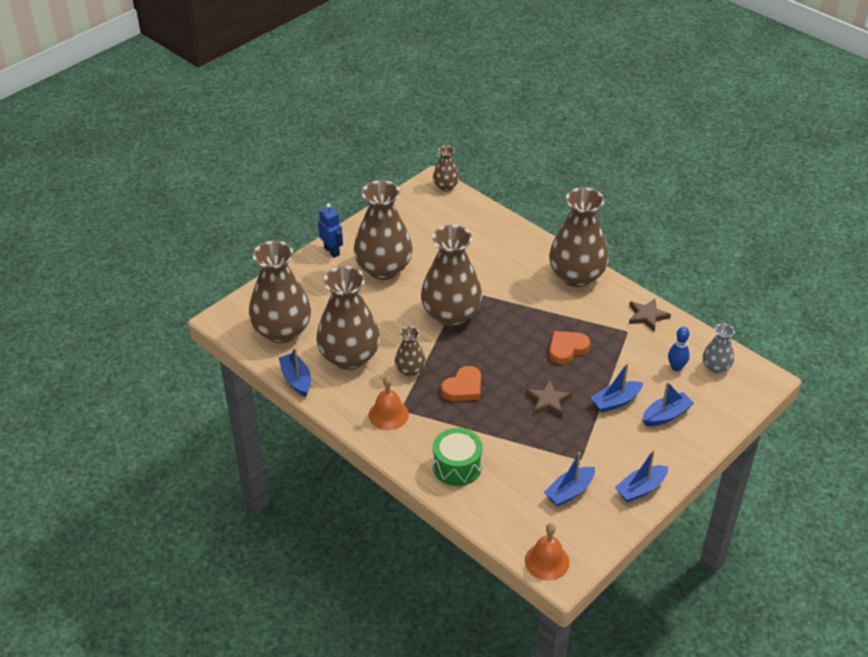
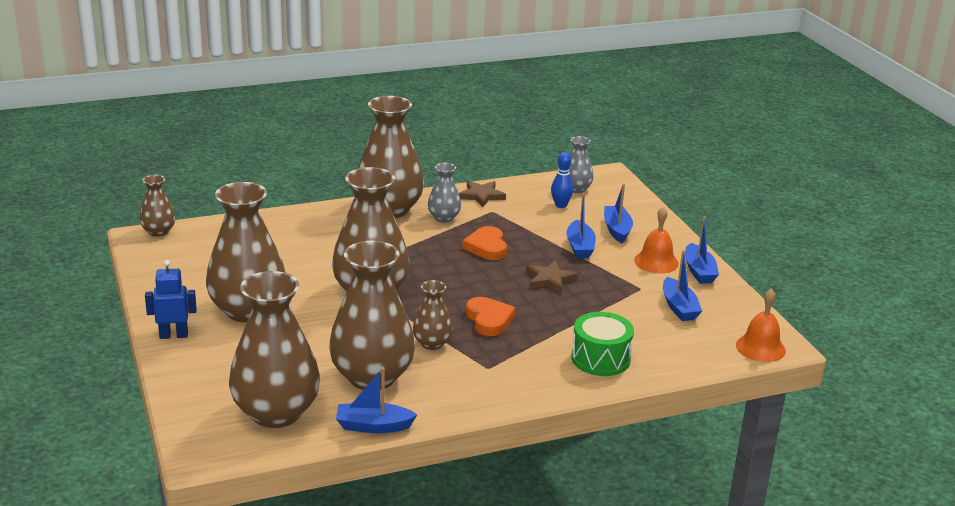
camera: 65 degrees left, 15 degrees down
(388, 414) = (489, 378): orange bell -> orange bell (656, 262)
(591, 309) = (444, 218): none -> grey vase

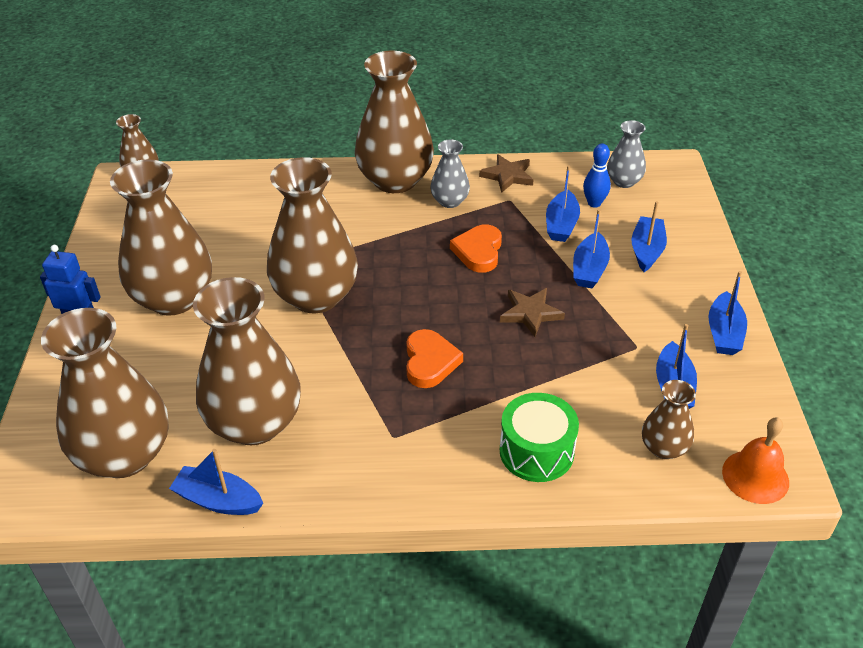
camera: 20 degrees right, 15 degrees up
(432, 343) = (347, 385): brown vase -> brown vase (664, 448)
(542, 222) = (561, 224): none -> blue boat
(656, 262) = (675, 308): orange bell -> none

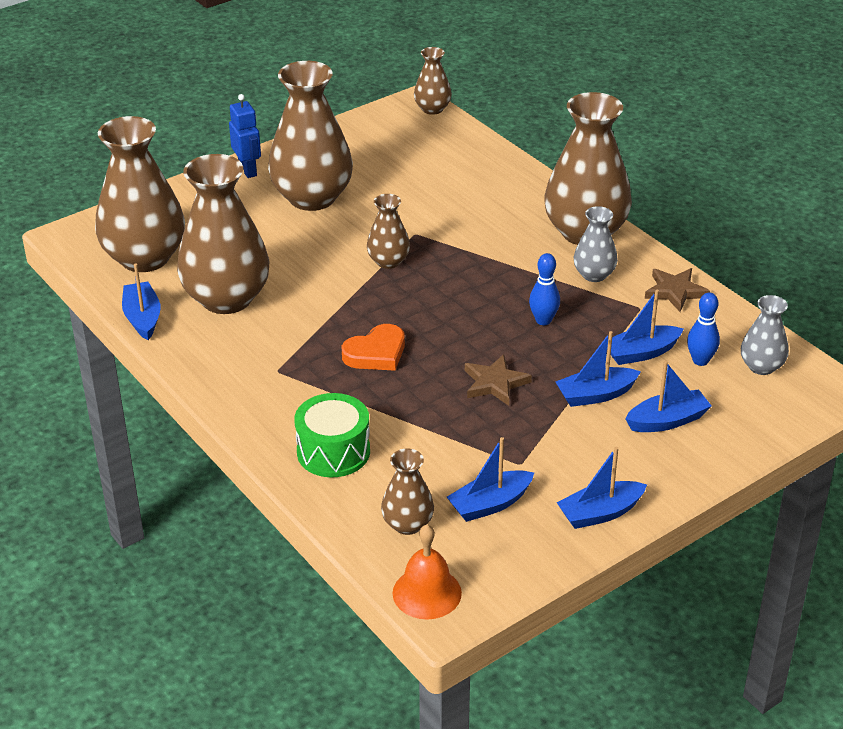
camera: 55 degrees right, 5 degrees down
(316, 296) = (388, 261): brown vase -> brown vase, size x0.49
(478, 251) = (543, 320): orange heart -> blue bowling pin

